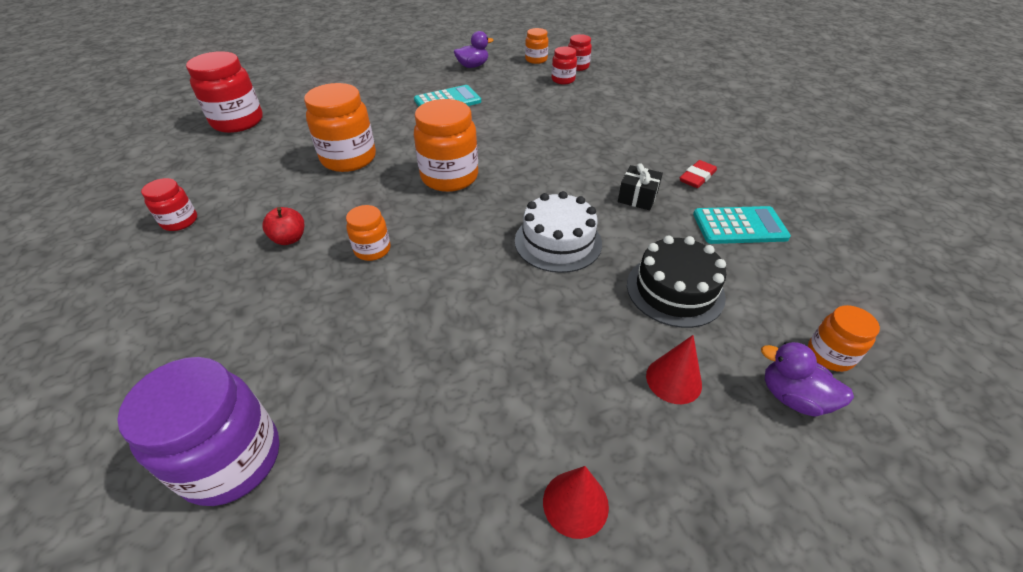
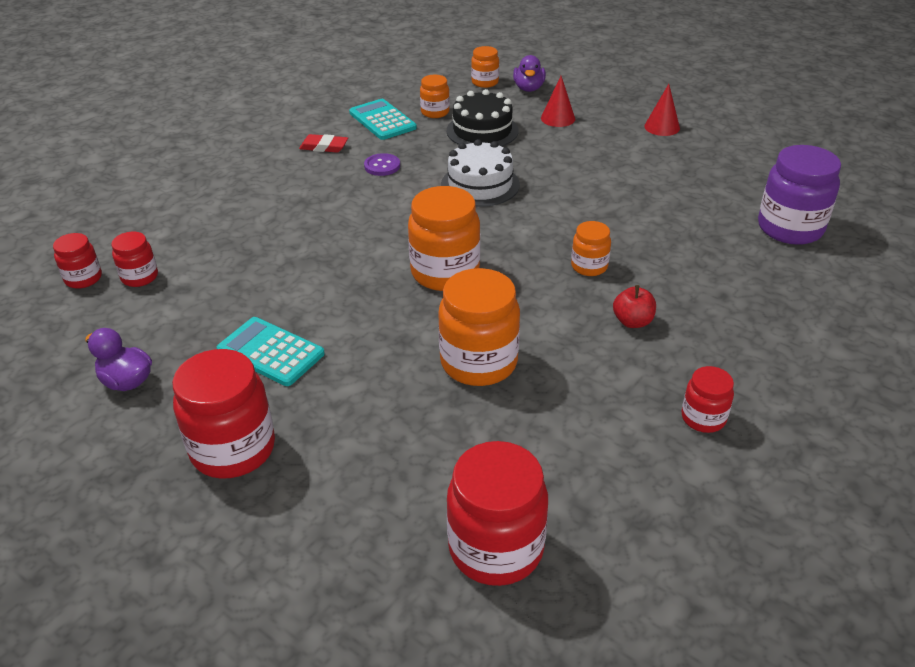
camera: 120 degrees left, 5 degrees down
(391, 80) = (233, 449): none -> red jar
(536, 60) = (70, 325): orange jar -> orange jar (435, 112)
(637, 197) = (382, 166): black gift -> purple button

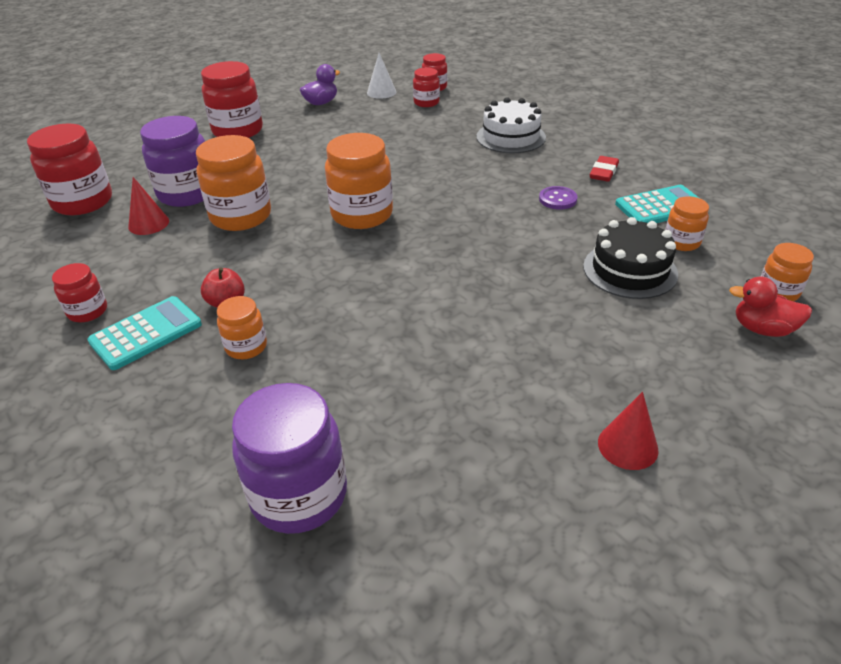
camera: 105 degrees right, 0 degrees up
(93, 326) = (381, 92): none -> white cone
(270, 352) = (315, 142): turquoise calculator -> turquoise calculator (146, 333)
(440, 434) = (187, 194): none -> purple jar
(480, 184) = (503, 252): white cake -> white cake (511, 137)
(528, 88) = (762, 329): purple duck -> red duck
(558, 118) = (662, 339): red cone -> red cone (148, 224)
(589, 266) = (323, 295): orange jar -> orange jar (246, 347)

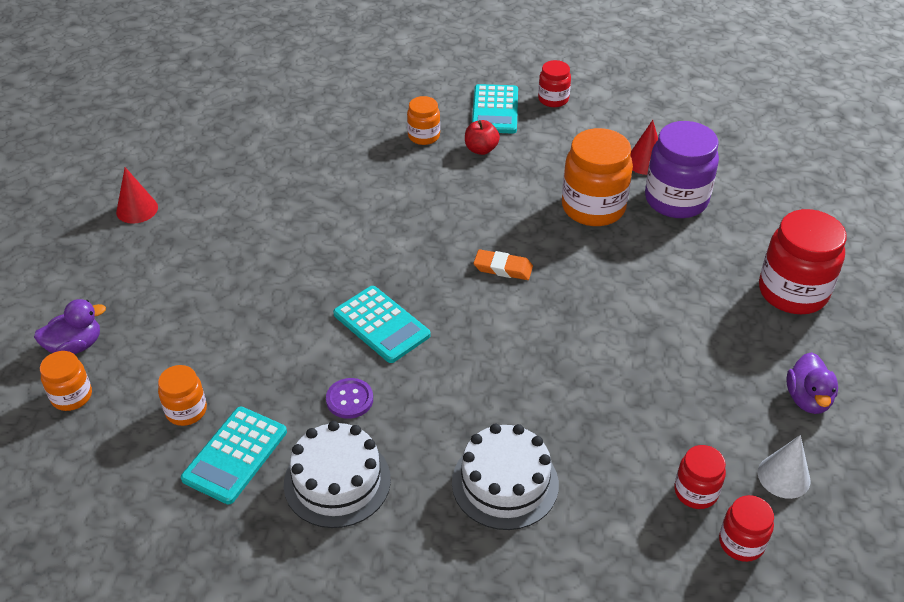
camera: 135 degrees right, 5 degrees up
(83, 202) = (731, 147): red jar -> none
(299, 495) = (293, 101): purple jar -> none
(362, 214) = (503, 268): orange jar -> orange eraser
(489, 224) = (381, 325): none -> turquoise calculator
(603, 172) = (337, 481): red eraser -> white cake
(630, 270) = (215, 346): black cake -> none
(762, 329) = (75, 346): red duck -> purple duck

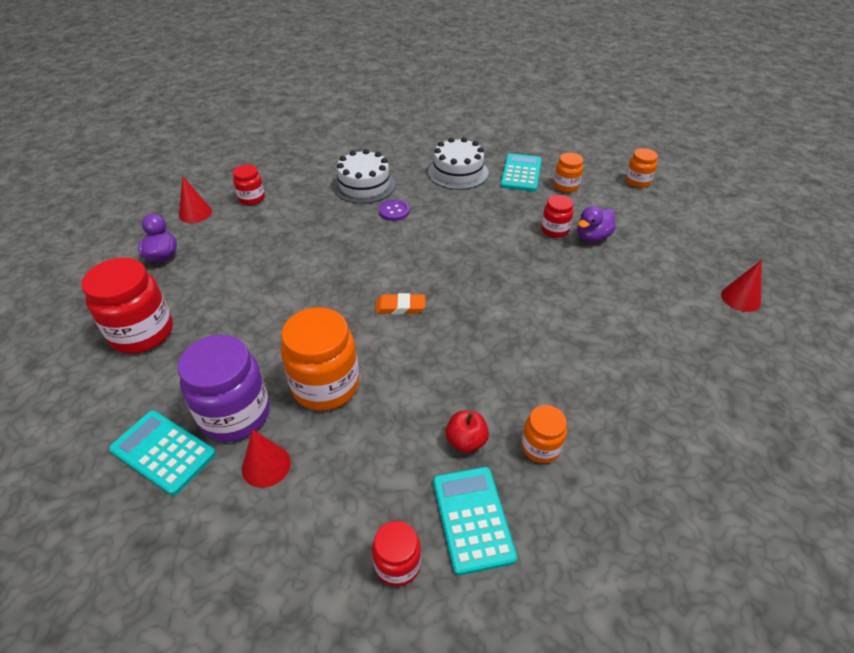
camera: 165 degrees right, 0 degrees up
(75, 346) = (666, 203): purple duck -> purple duck (592, 237)
(349, 399) = (473, 206): purple button -> purple button (394, 211)
(381, 325) = (477, 249): turquoise calculator -> turquoise calculator (163, 452)
(741, 543) = (229, 183): red jar -> red jar (554, 230)
(783, 476) = (195, 213): white cone -> red cone

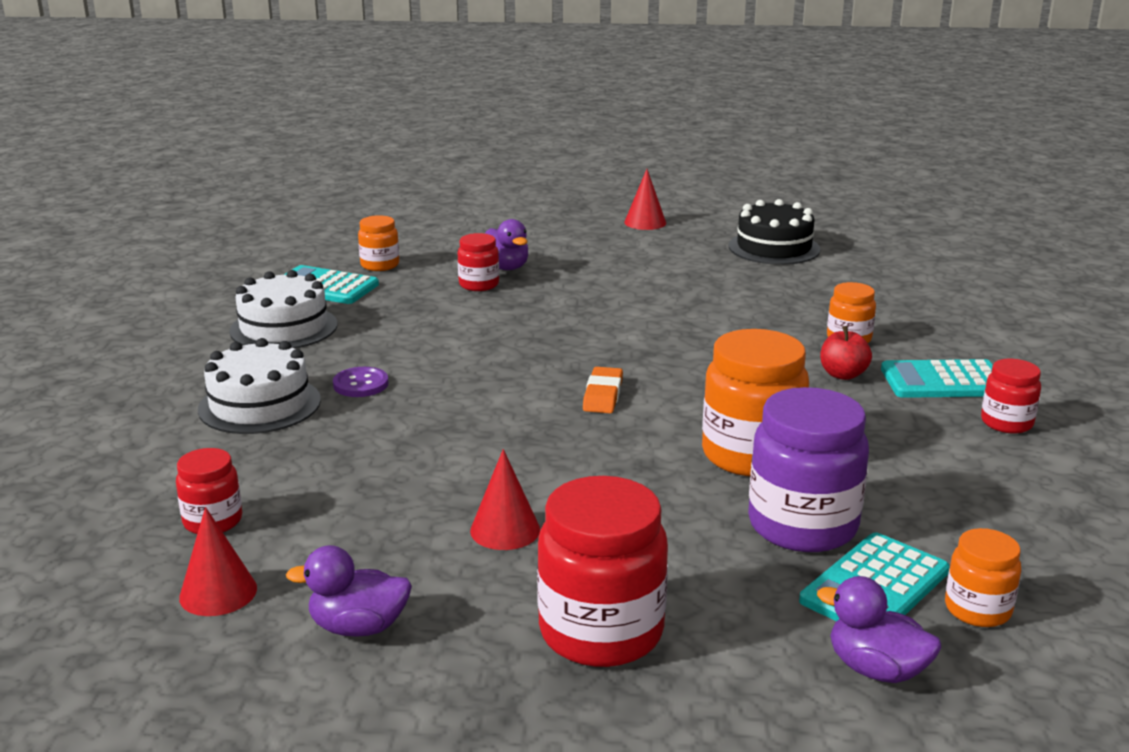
camera: 80 degrees left, 20 degrees down
(83, 449) = (876, 669): none -> purple duck
(266, 465) = (890, 500): red cone -> red cone (505, 530)
(637, 181) = (400, 227): orange jar -> orange jar (977, 610)
(737, 390) = (774, 248): none -> black cake

